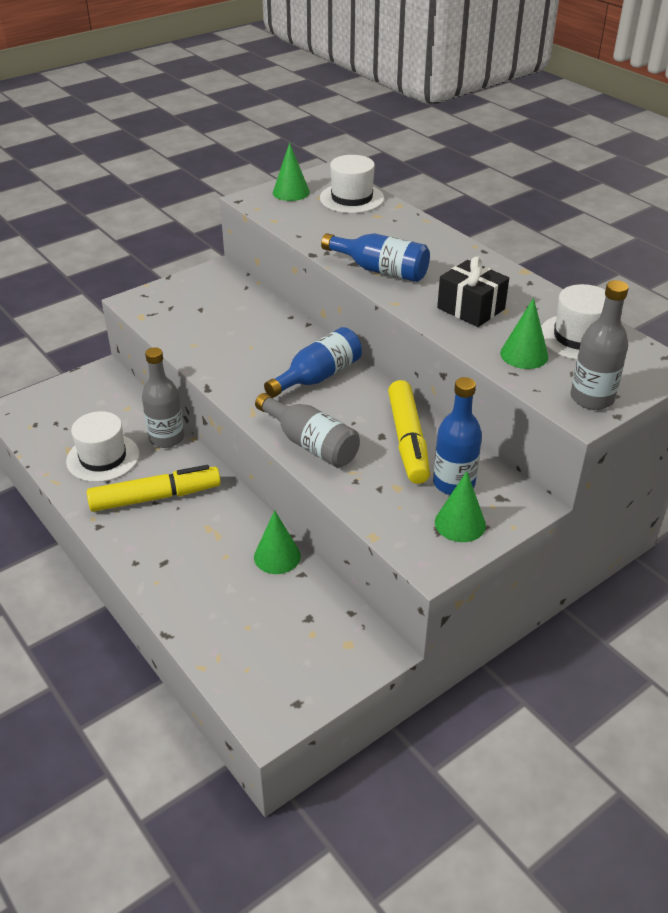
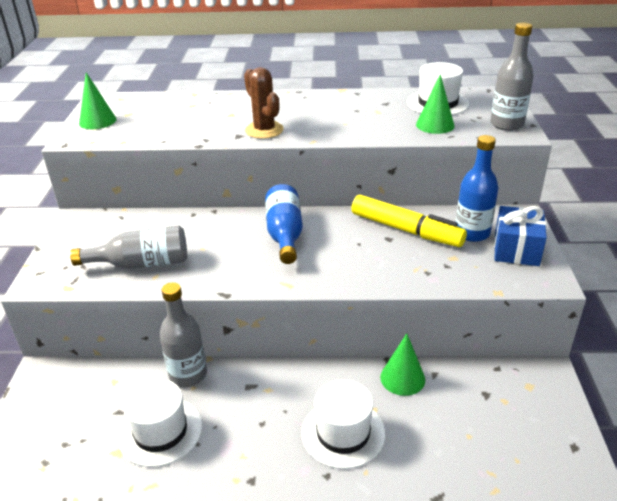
camera: 50 degrees left, 5 degrees down
(155, 497) = (256, 419): yellow marker -> none
(311, 444) = (362, 274): grey bottle -> grey bottle (141, 264)
(352, 198) = (152, 104): white hat -> white hat (343, 433)
(380, 270) = (264, 130): blue bottle -> brown cactus
(460, 523) = (516, 249): green cone -> blue gift
(471, 308) = (359, 120): black gift -> none

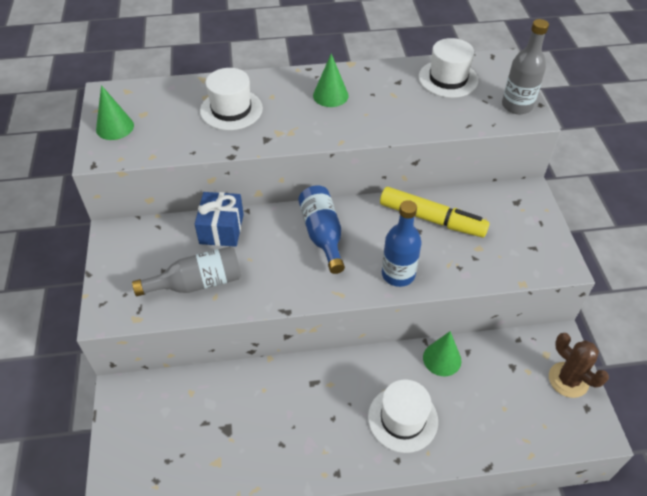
camera: 10 degrees left, 15 degrees up
(160, 431) = (248, 437): white hat -> white hat (231, 109)
(188, 375) = (256, 377): grey bottle -> none
(264, 130) = (289, 129): brown cactus -> brown cactus (568, 380)
(435, 125) = (451, 111): green cone -> green cone (330, 95)
(472, 233) = (490, 217): blue bottle -> blue bottle (398, 274)
(516, 249) = (531, 233): blue gift -> blue gift (221, 229)

